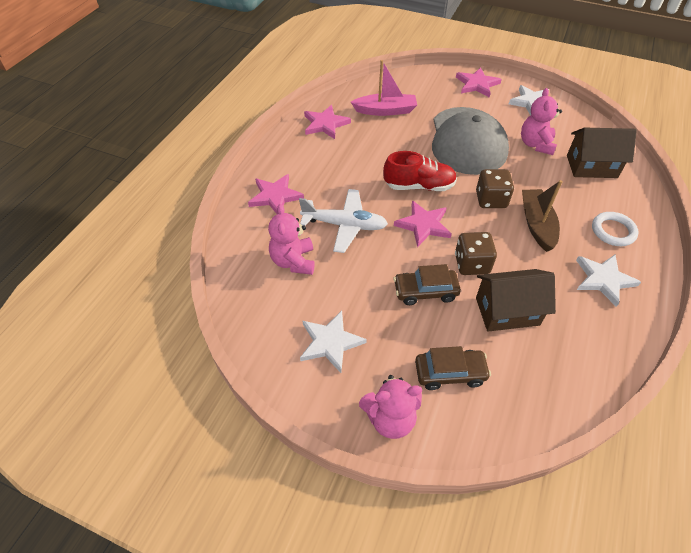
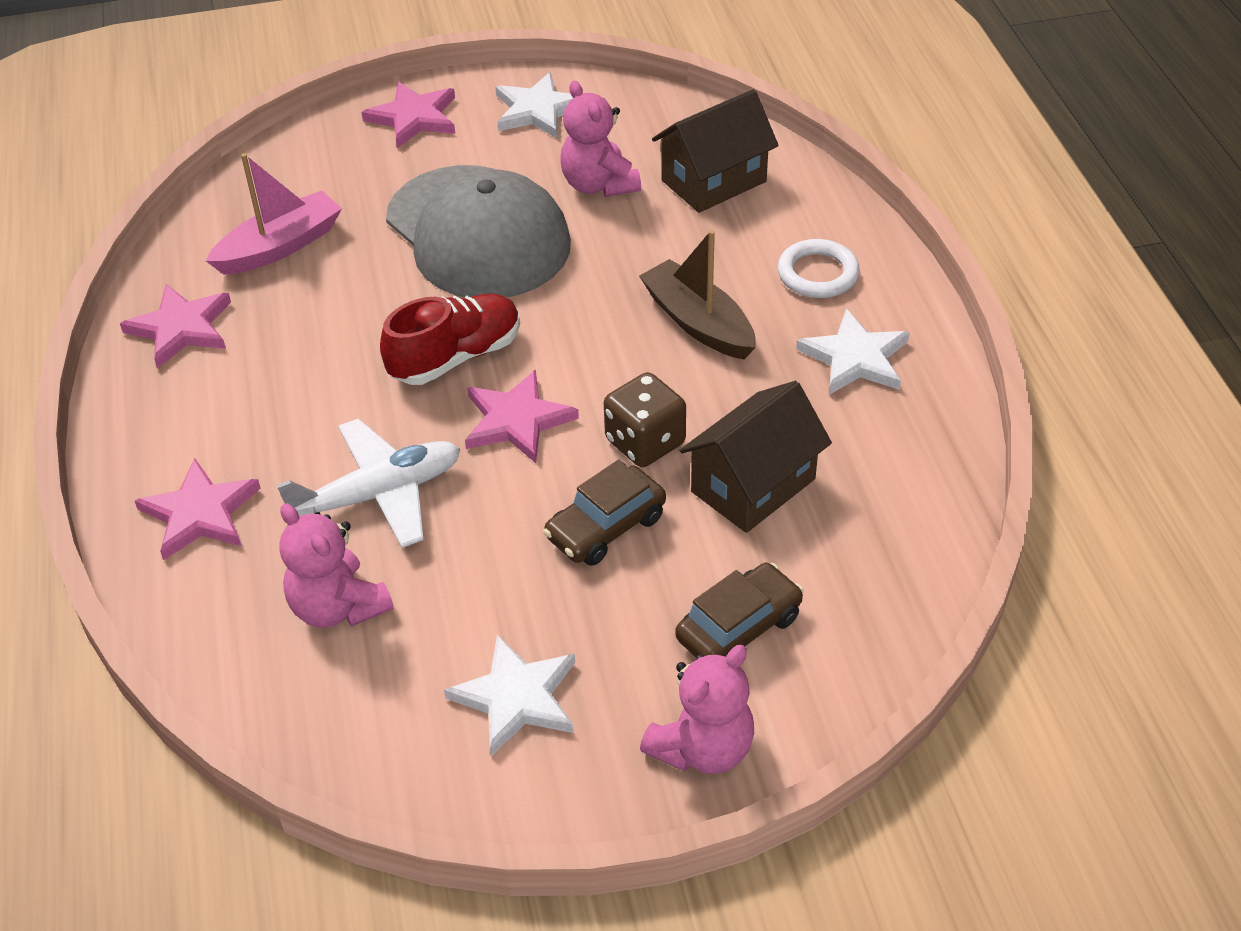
camera: 35 degrees left, 5 degrees down
(491, 200) = (596, 319): brown dice -> none

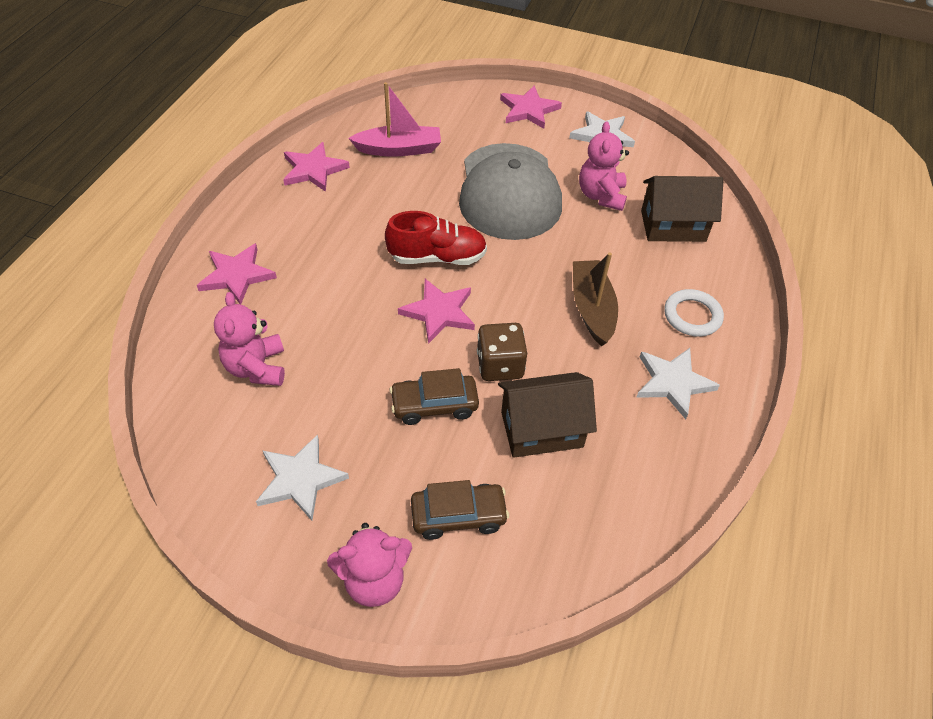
camera: 30 degrees right, 5 degrees up
(378, 494) = (331, 315): white plane -> none

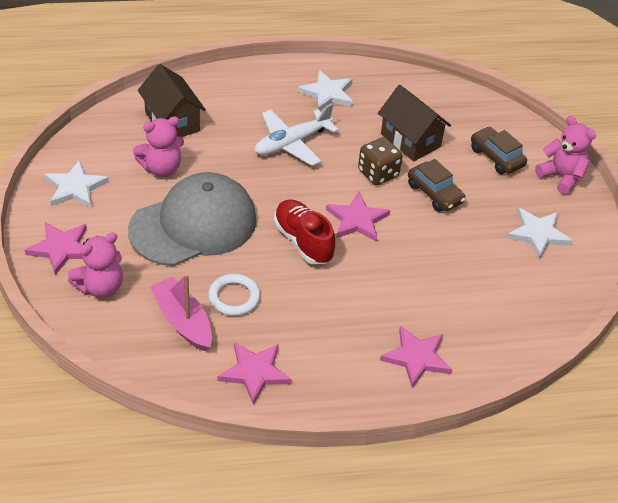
camera: 120 degrees left, 5 degrees down
(256, 367) = (484, 297): pink teddy bear -> pink teddy bear (100, 287)
(592, 308) = (292, 143): brown boat -> white plane
(692, 316) = (262, 95): white ring -> white ring (234, 297)

